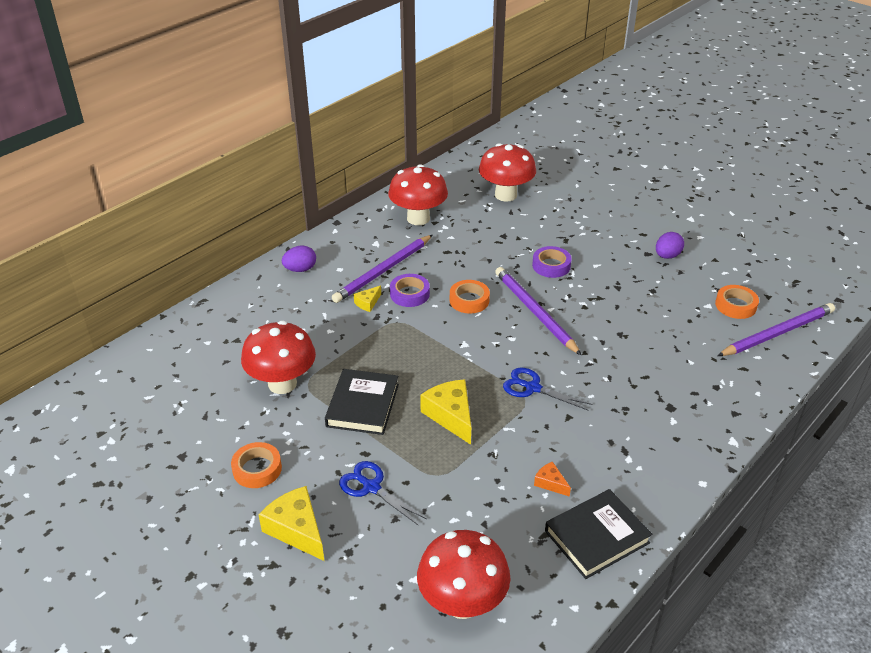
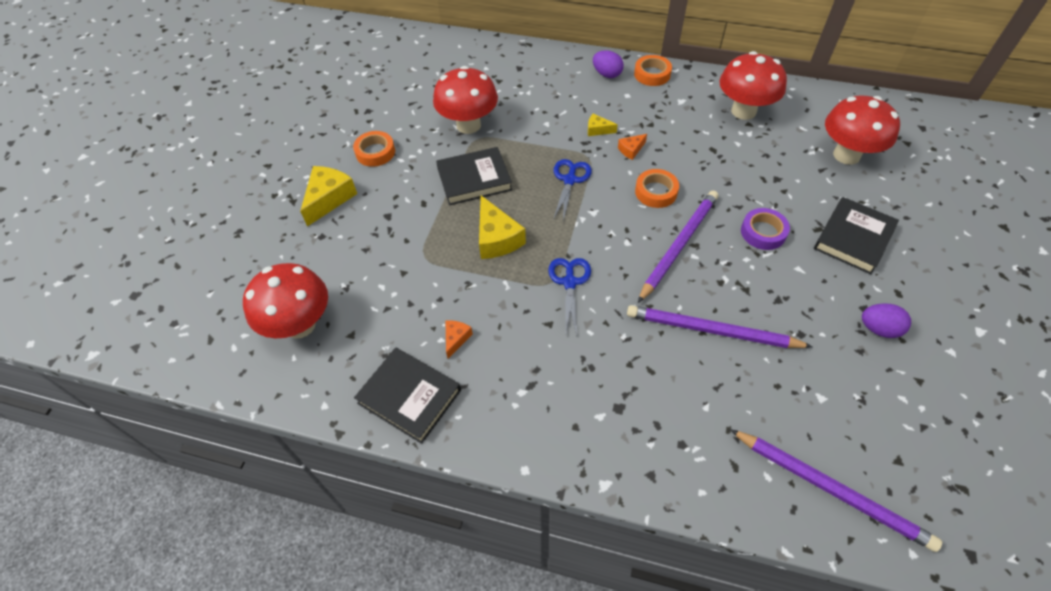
camera: 65 degrees right, 15 degrees up
(371, 487) = (390, 222): blue scissors -> blue scissors (570, 180)
(383, 271) = (647, 121): purple pencil -> purple pencil (712, 330)
(409, 294) = (631, 150): purple tape -> orange cheese
(451, 415) = (497, 238): yellow cheese -> yellow cheese turned 120 degrees clockwise
(585, 229) = (853, 238): none -> black book
(735, 305) = (846, 427): orange tape -> orange tape (652, 74)

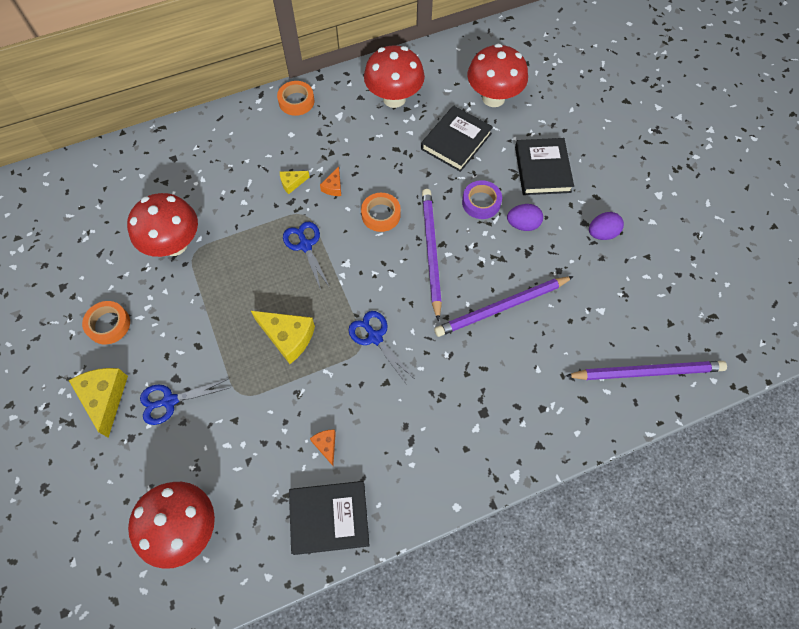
camera: 40 degrees left, 10 degrees up
(369, 228) = (169, 401): none -> blue scissors
(474, 179) = (224, 295): black book -> black book (456, 141)
(607, 74) = (258, 122): purple egg -> purple egg (523, 224)

